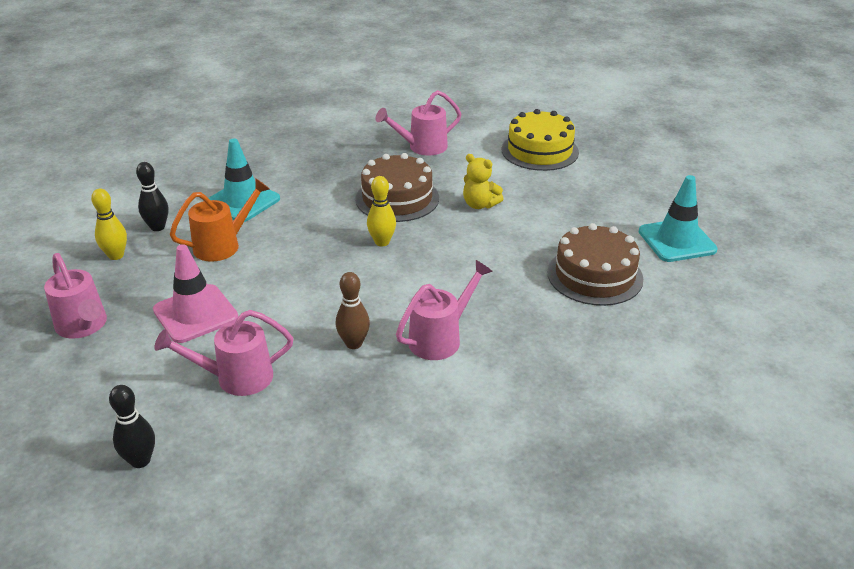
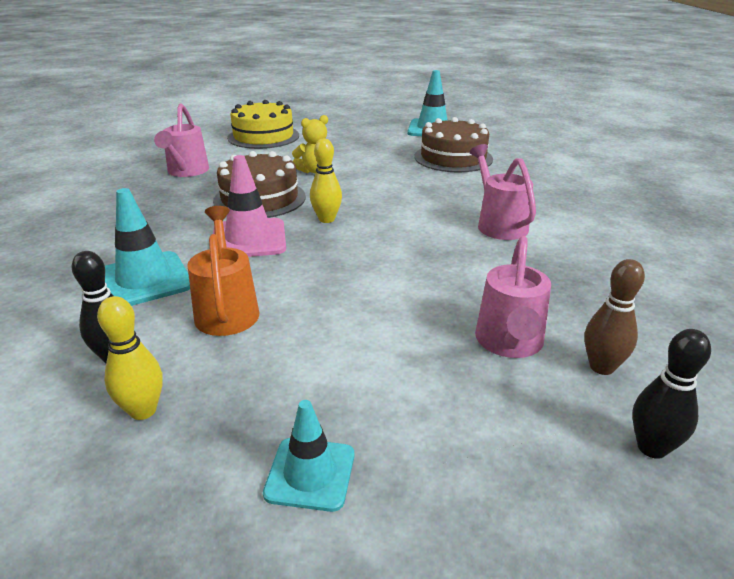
camera: 65 degrees left, 5 degrees down
(83, 326) = (310, 474): pink watering can -> turquoise traffic cone
(195, 314) = (361, 354): pink traffic cone -> pink traffic cone (249, 239)
(354, 343) = (483, 263): brown bowling pin -> brown bowling pin (601, 367)

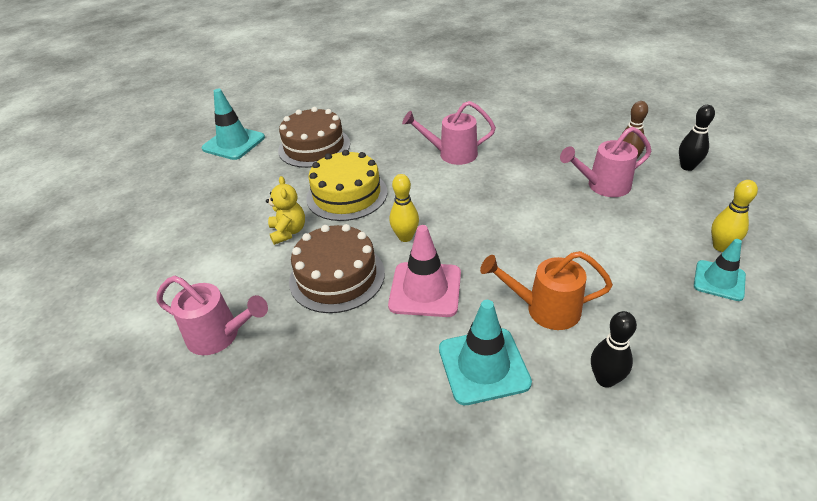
camera: 70 degrees left, 10 degrees up
(143, 410) = (669, 358): yellow bowling pin -> yellow bowling pin (721, 246)
(263, 136) = (149, 261): yellow cake -> yellow cake (347, 195)
(509, 344) = (603, 186): pink watering can -> pink watering can turned 135 degrees clockwise

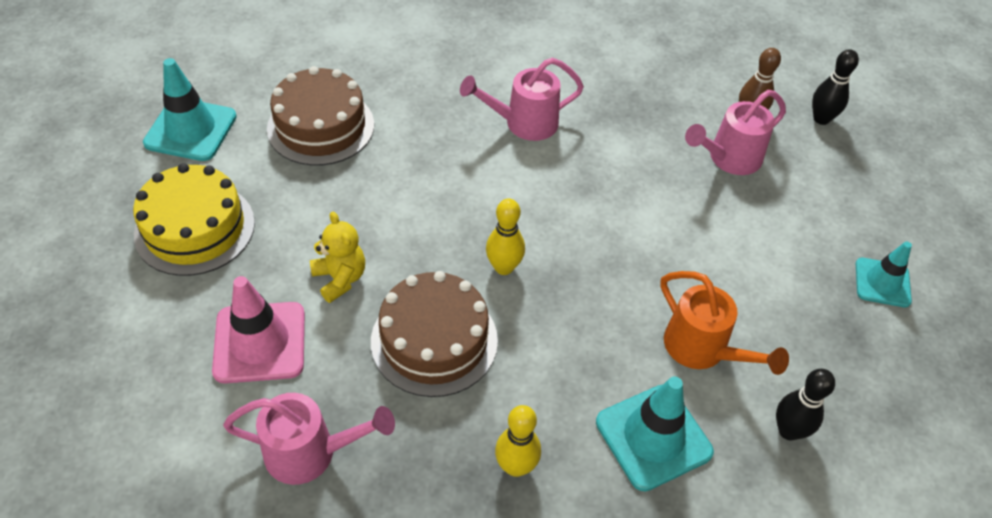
camera: 20 degrees left, 10 degrees up
(347, 195) = (400, 207): yellow cake -> yellow cake (195, 228)
(425, 289) = (554, 343): pink traffic cone -> pink traffic cone (260, 342)
(544, 309) = (702, 350): orange watering can -> orange watering can turned 120 degrees counterclockwise
(721, 246) = (877, 235): yellow bowling pin -> yellow bowling pin (516, 466)

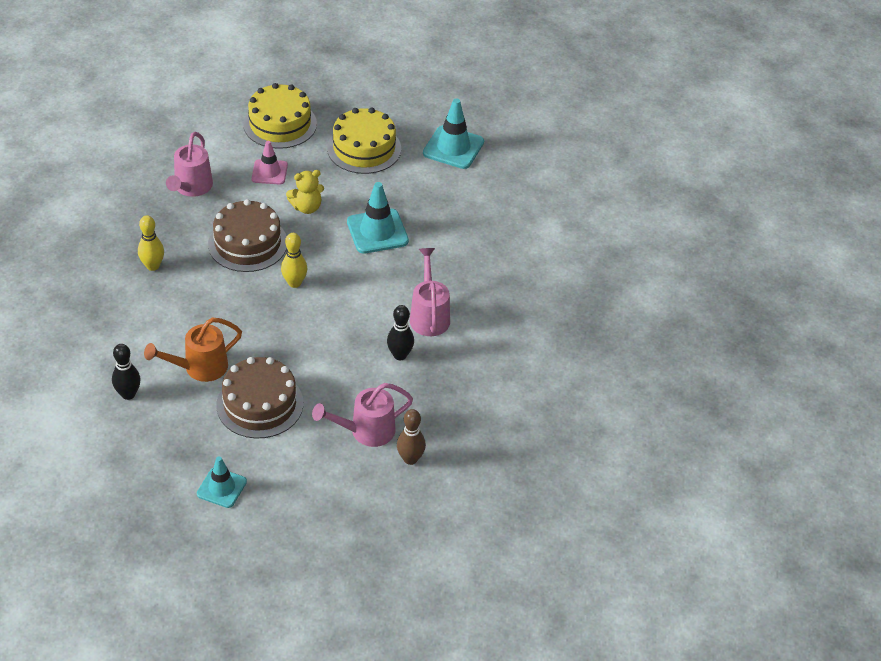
camera: 100 degrees right, 5 degrees down
(130, 350) = (280, 124): none -> yellow cake
(260, 342) = (269, 172): pink traffic cone -> pink traffic cone, size x0.65
(321, 126) = (445, 208): brown cake -> brown cake (260, 404)
(653, 437) = (148, 329): turquoise traffic cone -> turquoise traffic cone (377, 231)
(729, 159) = (366, 431): pink watering can -> pink watering can turned 90 degrees counterclockwise
(821, 119) = (399, 510): black bowling pin -> black bowling pin (400, 355)

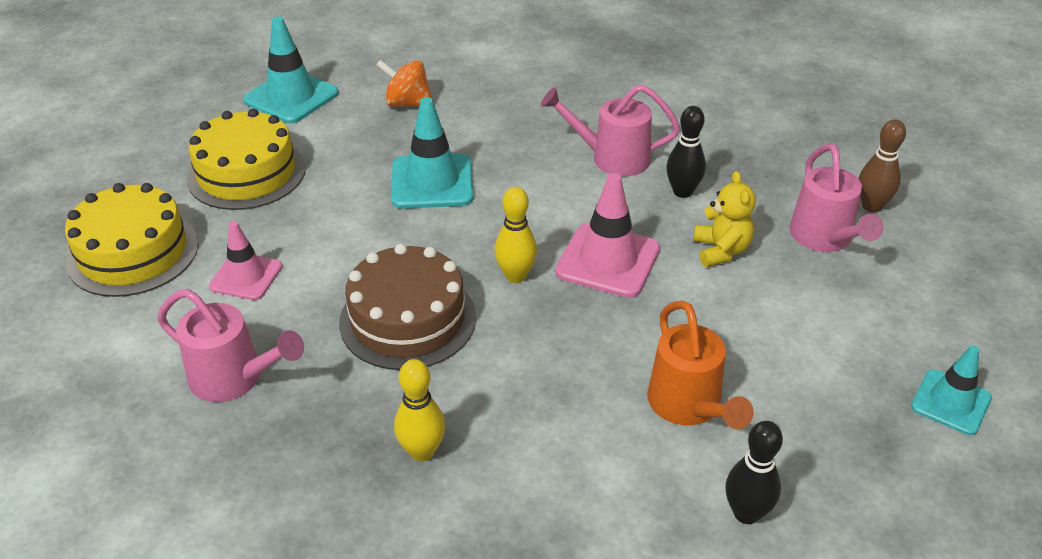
camera: 75 degrees left, 5 degrees down
(260, 404) = (772, 341): brown cake -> none
(307, 207) = (350, 245): yellow teddy bear -> yellow teddy bear (721, 251)
(318, 323) = (608, 261): none -> pink traffic cone
(464, 204) = (407, 103): none -> orange spinning top

